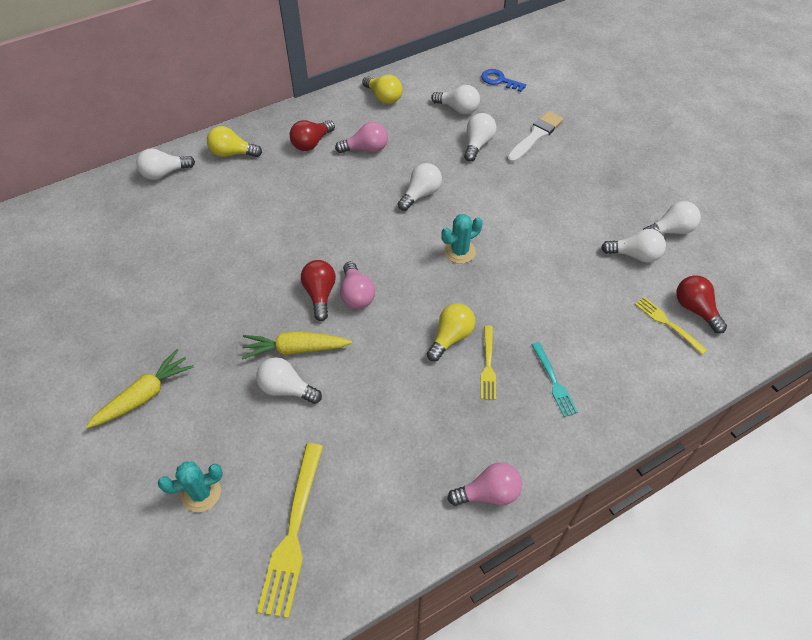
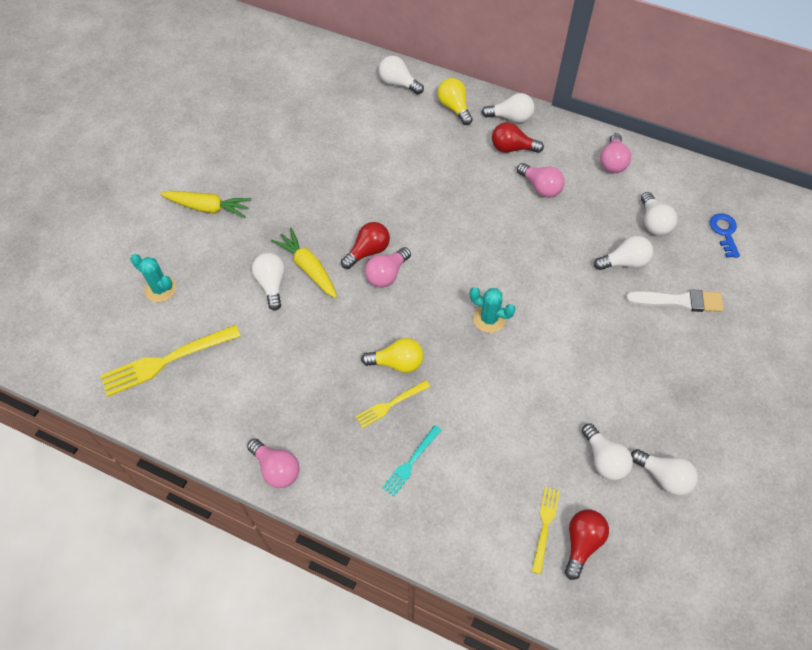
camera: 55 degrees right, 5 degrees up
(383, 97) = (612, 162): yellow light bulb -> pink light bulb
(421, 194) = (526, 255): white light bulb -> white light bulb (510, 117)

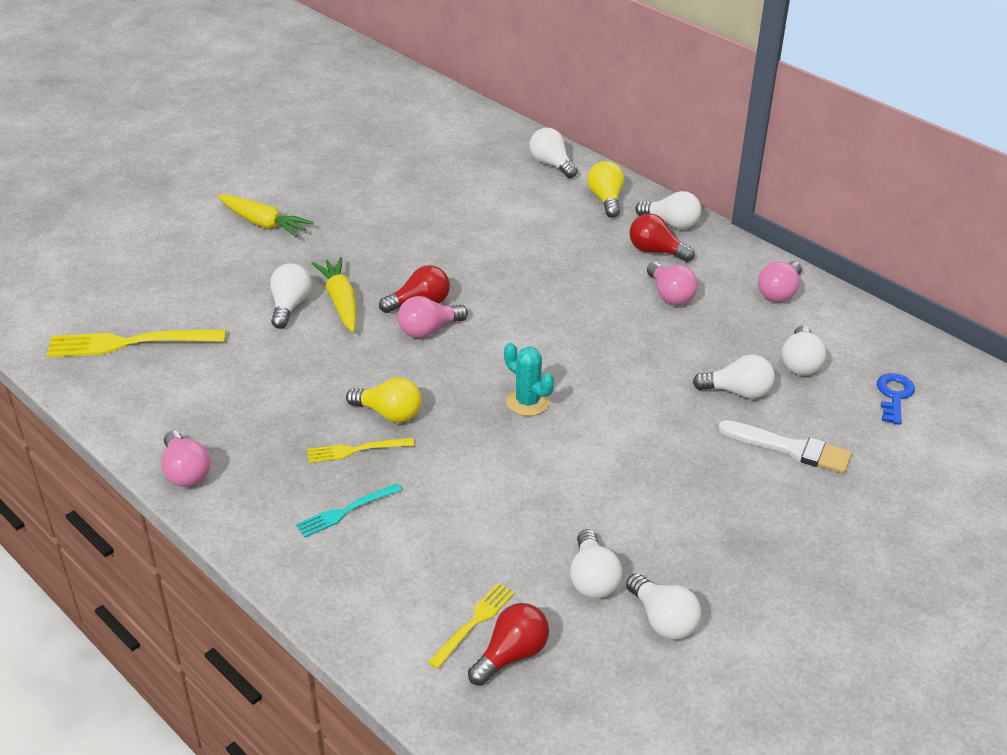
camera: 20 degrees right, 20 degrees down
(160, 289) = (165, 280): turquoise cactus -> none

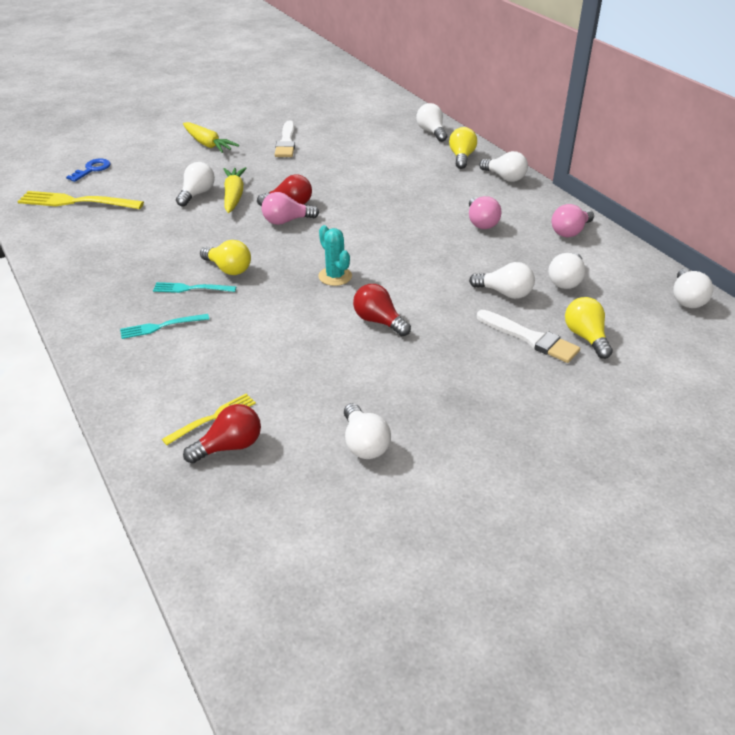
camera: 15 degrees right, 0 degrees up
(186, 472) = (65, 284): pink light bulb -> none
(355, 450) = (191, 288): yellow fork -> turquoise fork
(369, 206) = (286, 142): none -> white brush
(592, 579) = (322, 404): white light bulb -> white light bulb (686, 299)
(656, 251) = (484, 193): red light bulb -> red light bulb (379, 321)
(850, 435) = (586, 337): none -> yellow light bulb
(894, 396) = (636, 314): blue key -> blue key (92, 169)

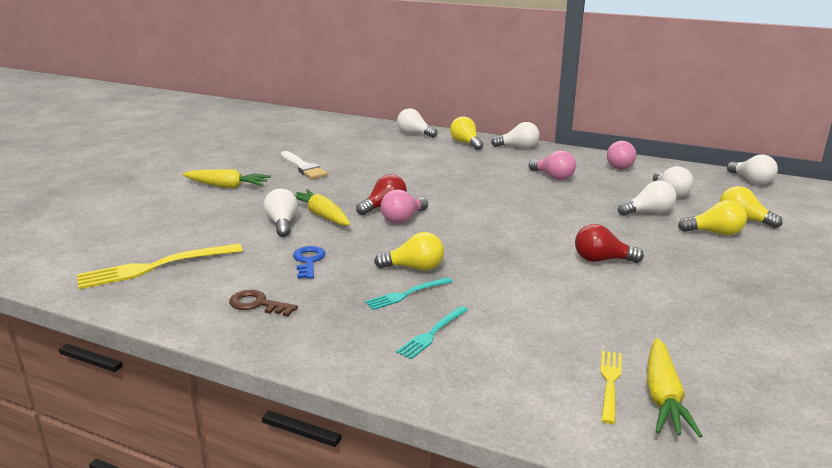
camera: 35 degrees left, 15 degrees down
(92, 169) = (128, 236): blue key -> blue key (308, 261)
(94, 256) = (257, 304): none -> brown key
(229, 446) = (663, 397): red light bulb -> yellow carrot
(335, 276) = (513, 243): turquoise cactus -> none
(364, 444) = (748, 344): white light bulb -> none
(530, 338) = (715, 233): white brush -> yellow light bulb

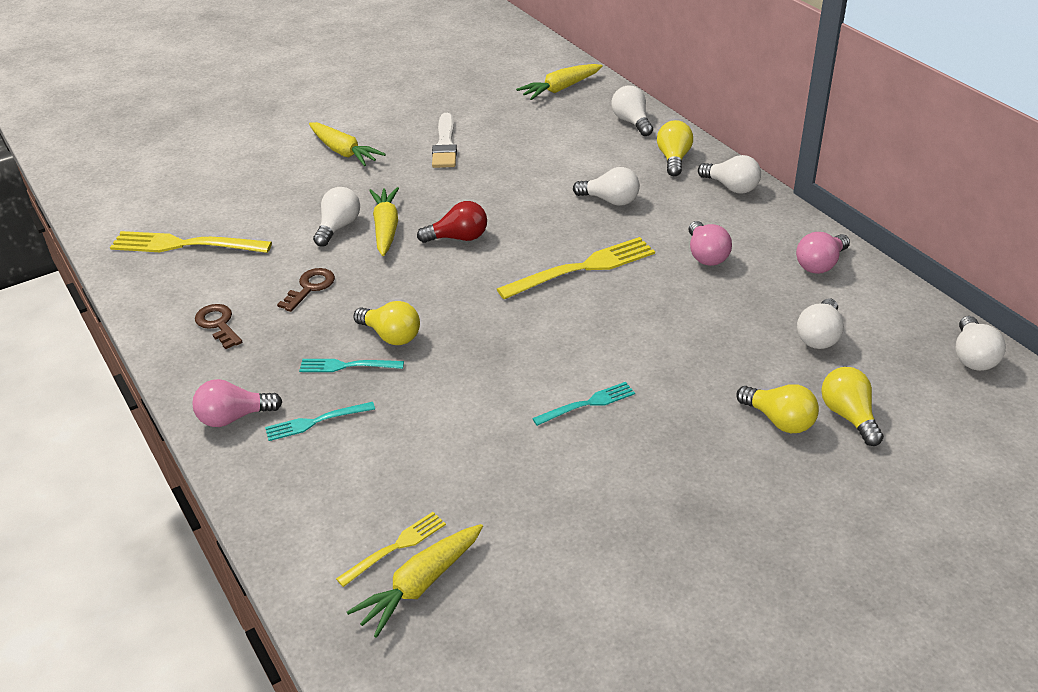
camera: 35 degrees right, 15 degrees up
(308, 261) = (310, 287): blue key -> brown key
(345, 129) = (560, 89): none -> yellow carrot
(403, 219) = (457, 263): pink light bulb -> pink light bulb (234, 417)
(491, 200) = (583, 268): none -> yellow fork
(602, 260) = (588, 403): red light bulb -> turquoise fork
(648, 212) = (743, 357): white light bulb -> white light bulb (610, 200)

